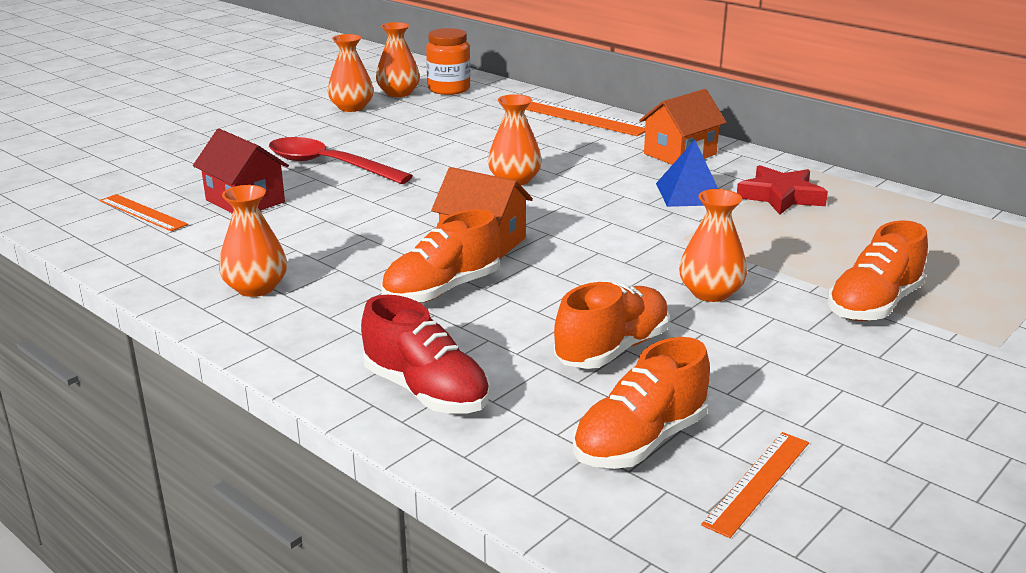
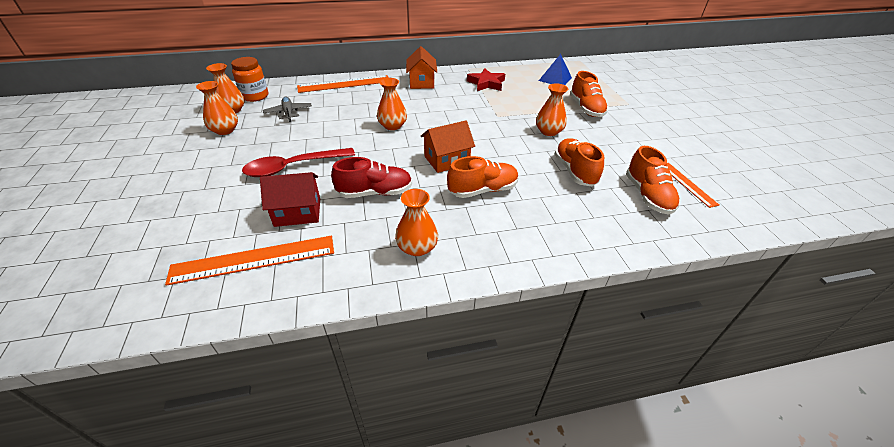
camera: 55 degrees left, 15 degrees up
(143, 212) = (254, 259): orange ruler -> orange ruler, size x1.73
(426, 391) = (573, 232): red shoe -> red shoe (375, 193)
(441, 118) = (288, 113): none -> grey plane
(442, 290) = (483, 190): orange shoe -> orange shoe turned 105 degrees counterclockwise
(690, 194) = (461, 97): blue pyramid -> blue pyramid (555, 79)

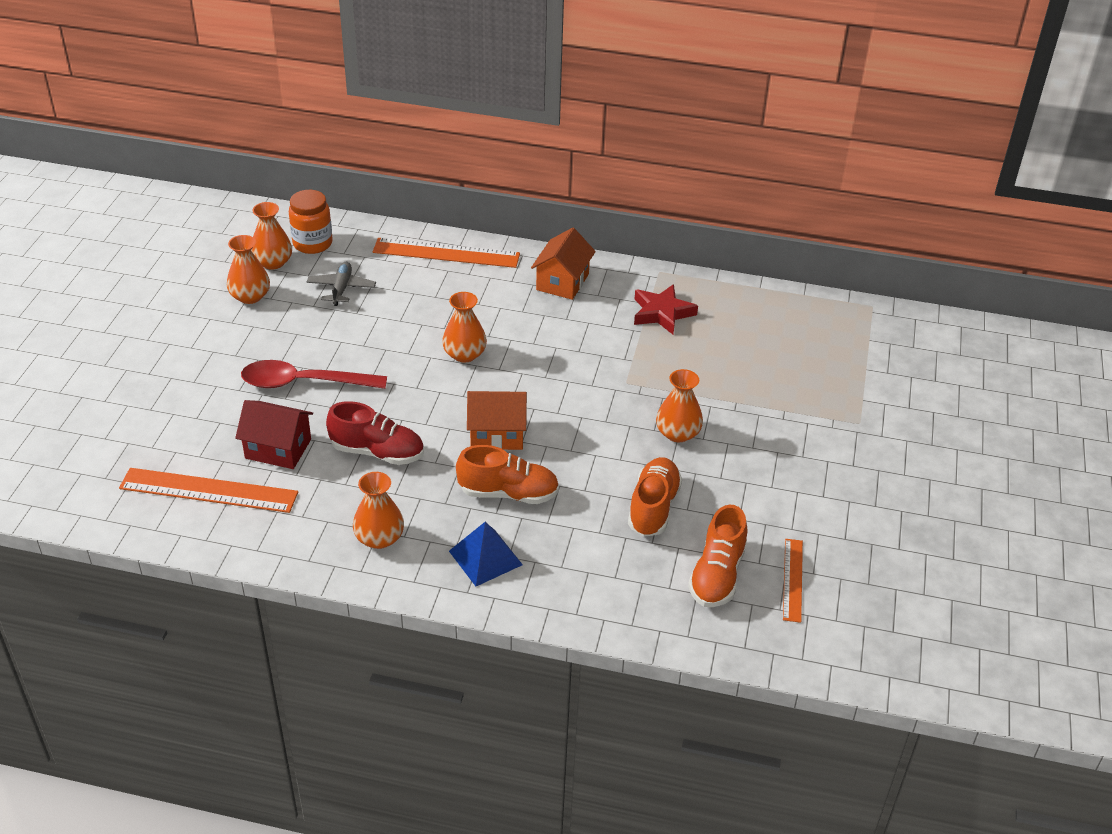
camera: 25 degrees right, 0 degrees up
(555, 79) = (785, 336): blue pyramid -> blue pyramid (485, 558)
(586, 108) = (777, 410): orange shoe -> none

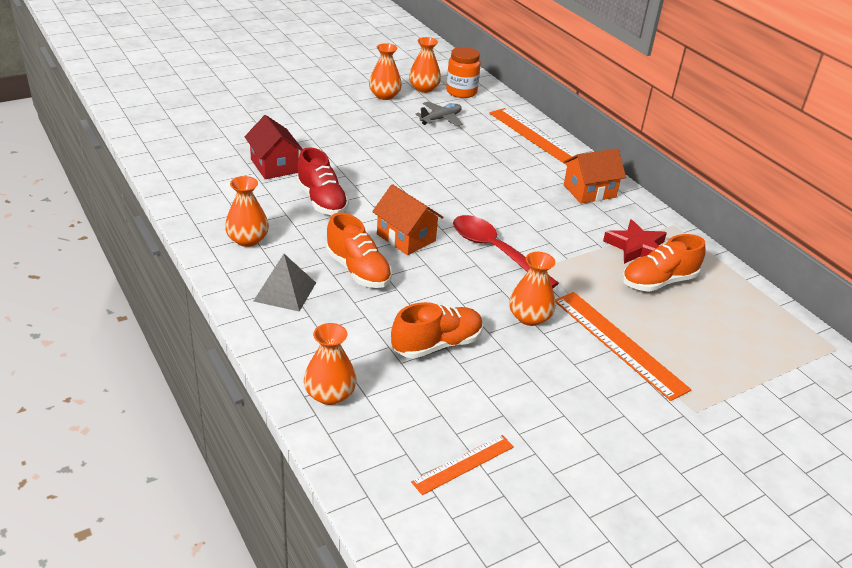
camera: 45 degrees right, 5 degrees down
(208, 490) = (208, 161): orange ruler -> orange ruler (618, 343)
(304, 383) = (342, 147): red spoon -> red spoon (495, 251)
(464, 354) = (458, 188): orange vase -> orange vase (330, 394)
(485, 558) = (285, 291): blue pyramid -> grey pyramid
(717, 575) = (411, 416): orange shoe -> orange shoe (658, 282)

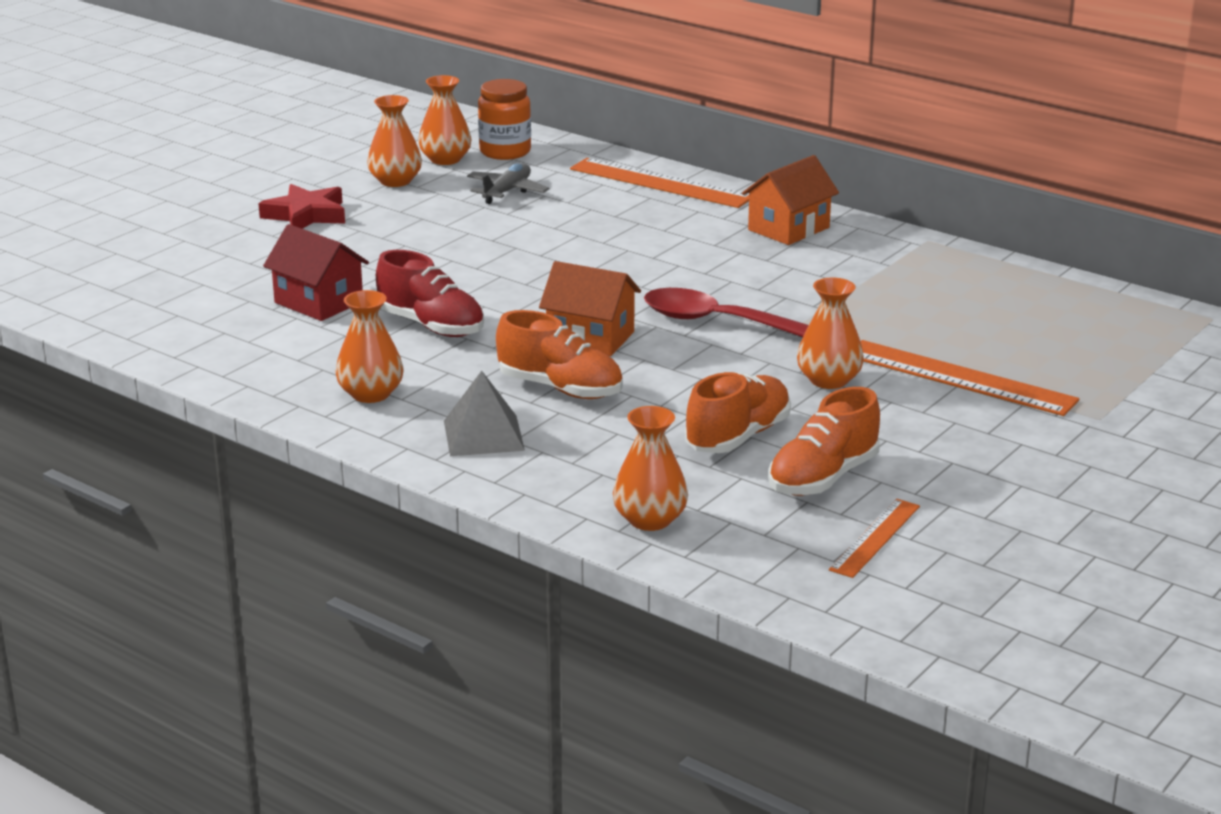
camera: 20 degrees left, 10 degrees down
(636, 247) = (900, 275): red star -> red star (306, 215)
(658, 282) = (956, 304): orange shoe -> orange shoe (823, 478)

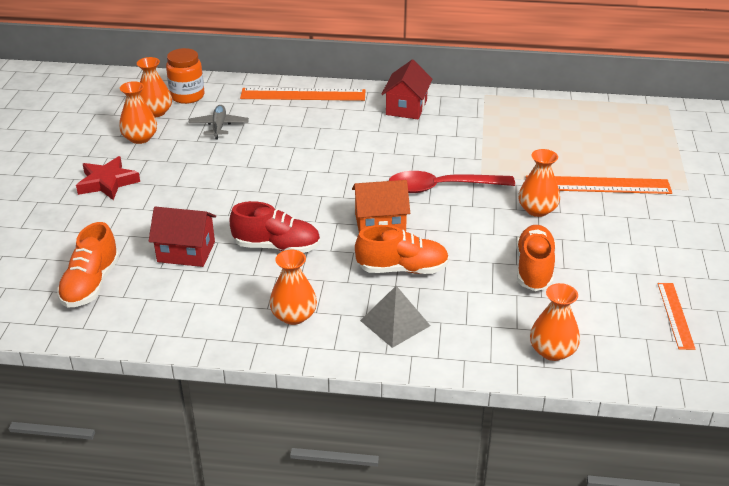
camera: 30 degrees left, 10 degrees up
(788, 229) = (406, 107): orange house -> red house
(823, 478) = (606, 282): orange shoe -> orange shoe (91, 284)

